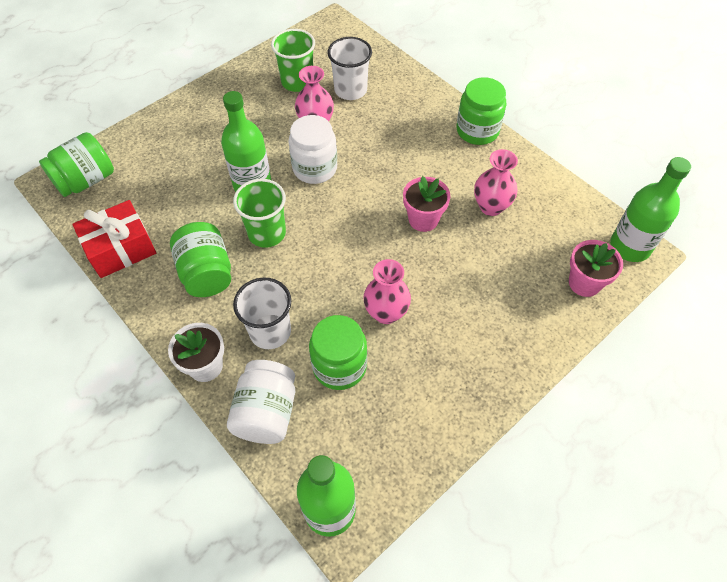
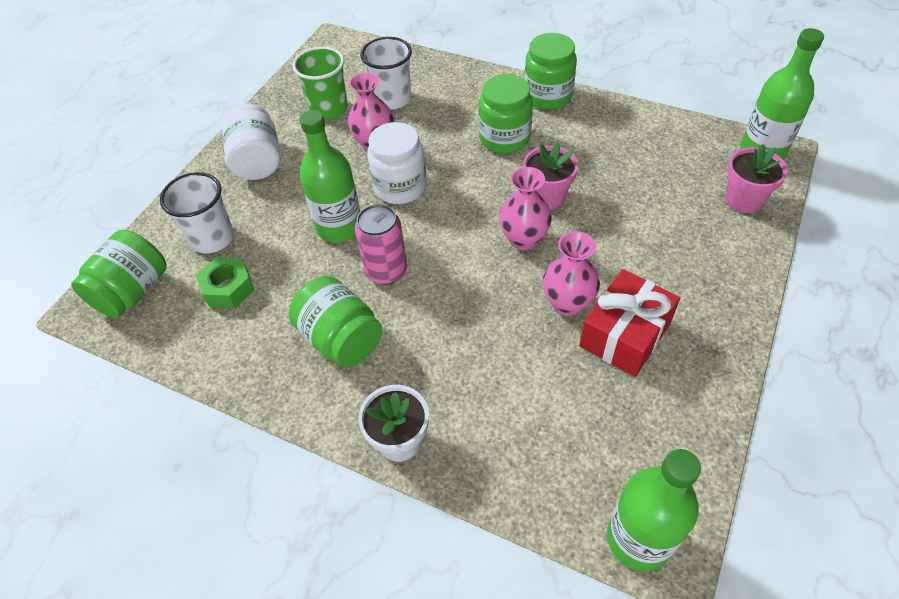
camera: 20 degrees left, 5 degrees down
(121, 249) = (220, 351): red gift -> red gift (625, 335)
(150, 203) = (228, 288): none -> green nut
(266, 412) = (502, 462): white jar -> white jar (257, 161)
(267, 233) = (386, 271): green cup -> pink can
(270, 331) = (452, 372): white cup -> white cup (212, 238)
(339, 366) = (552, 378): green jar -> green jar (504, 138)
(491, 206) = (607, 161): pink vase -> pink vase (523, 239)

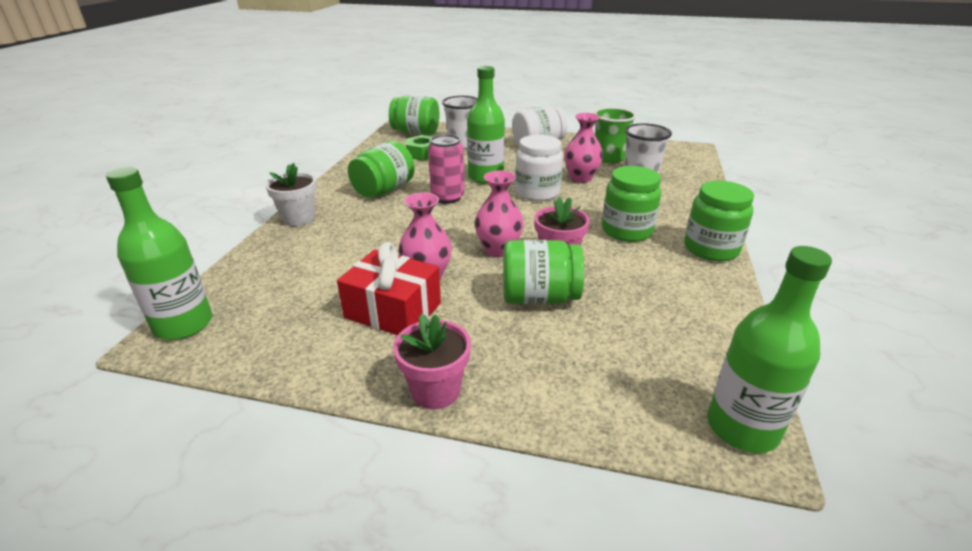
camera: 75 degrees right, 20 degrees down
(612, 223) = (539, 297): none -> green jar
(743, 200) = (625, 403): pink flower pot -> pink flower pot (435, 391)

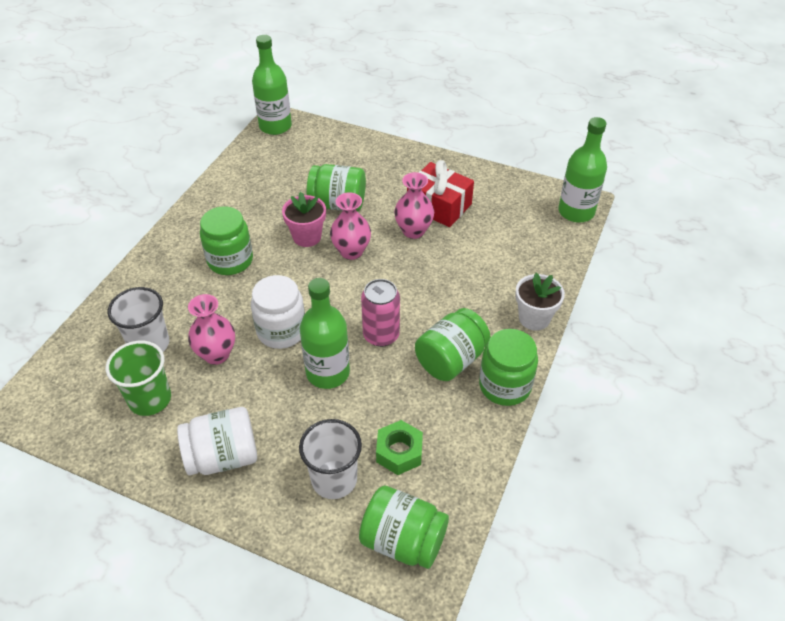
camera: 170 degrees left, 15 degrees up
(435, 391) = (416, 157): pink flower pot -> none
(711, 249) = (179, 231): green jar -> green jar (505, 386)

